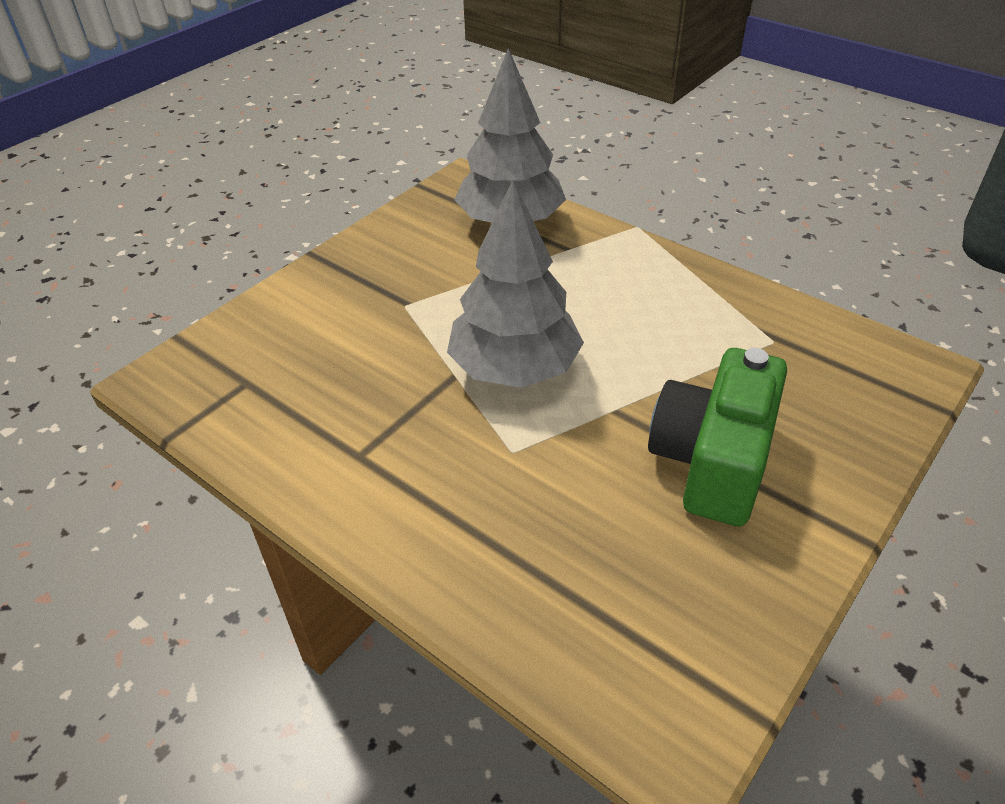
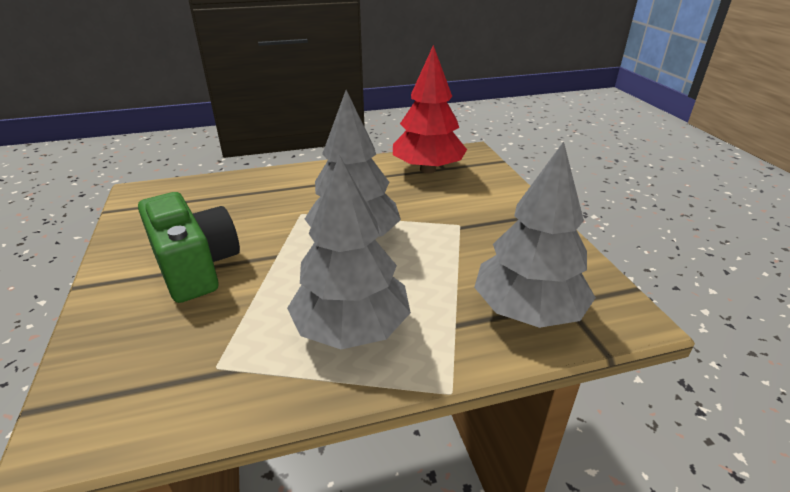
camera: 125 degrees right, 10 degrees down
(265, 395) = (428, 169): none -> red tree
(643, 296) = (351, 329): none -> grey tree

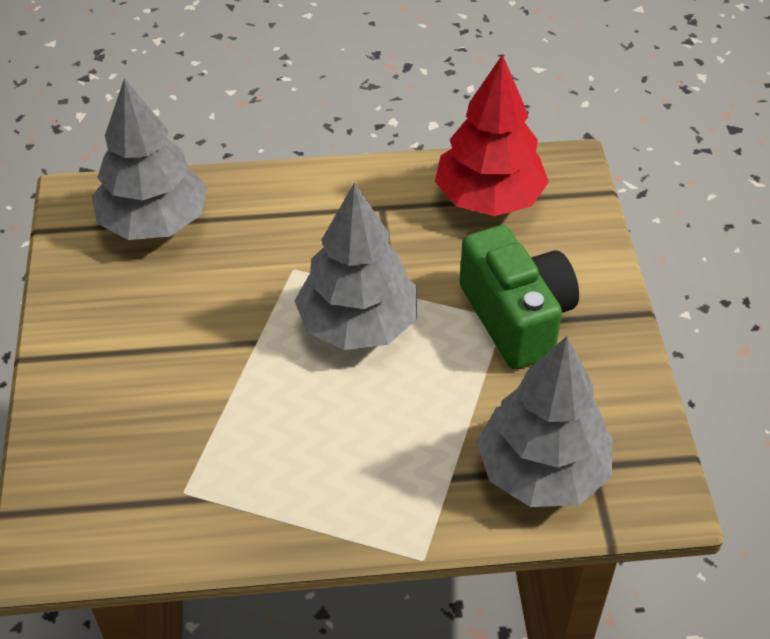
camera: 10 degrees right, 15 degrees up
(196, 267) = (158, 347): green camera -> green camera (516, 317)
(351, 329) = (332, 465): grey tree -> grey tree (154, 222)

